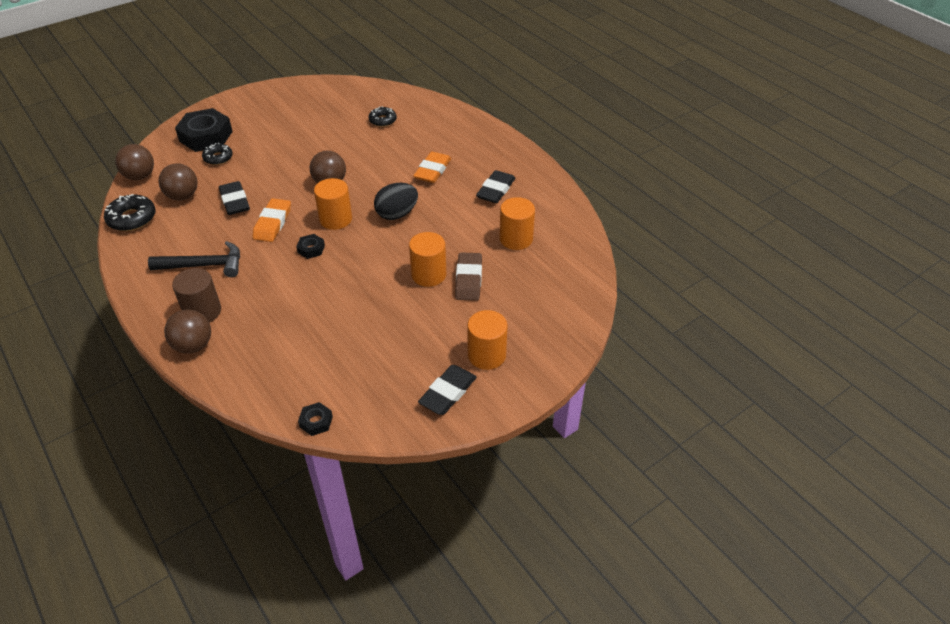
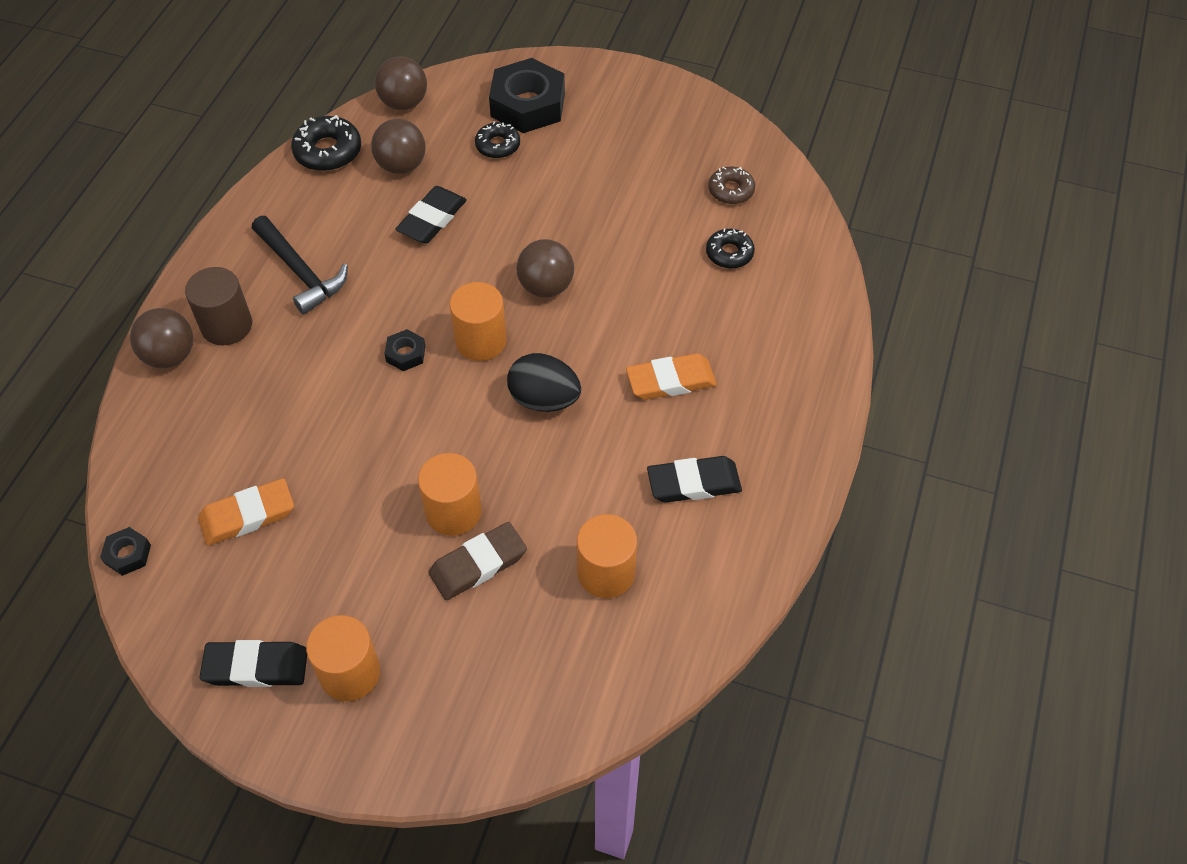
camera: 55 degrees right, 10 degrees up
(273, 223) = (422, 283): orange eraser -> orange eraser (248, 515)
(347, 103) = (731, 190): none -> brown donut

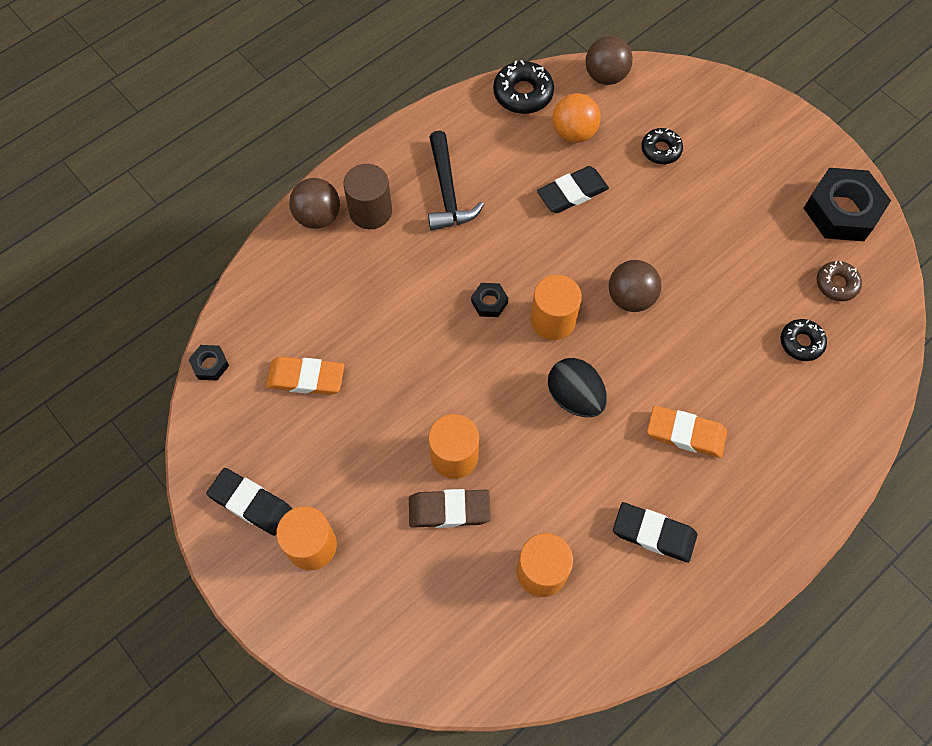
camera: 30 degrees right, 10 degrees up
(401, 165) = (573, 133): brown ball -> orange ball
(528, 105) = (706, 123): black nut -> black nut (842, 211)

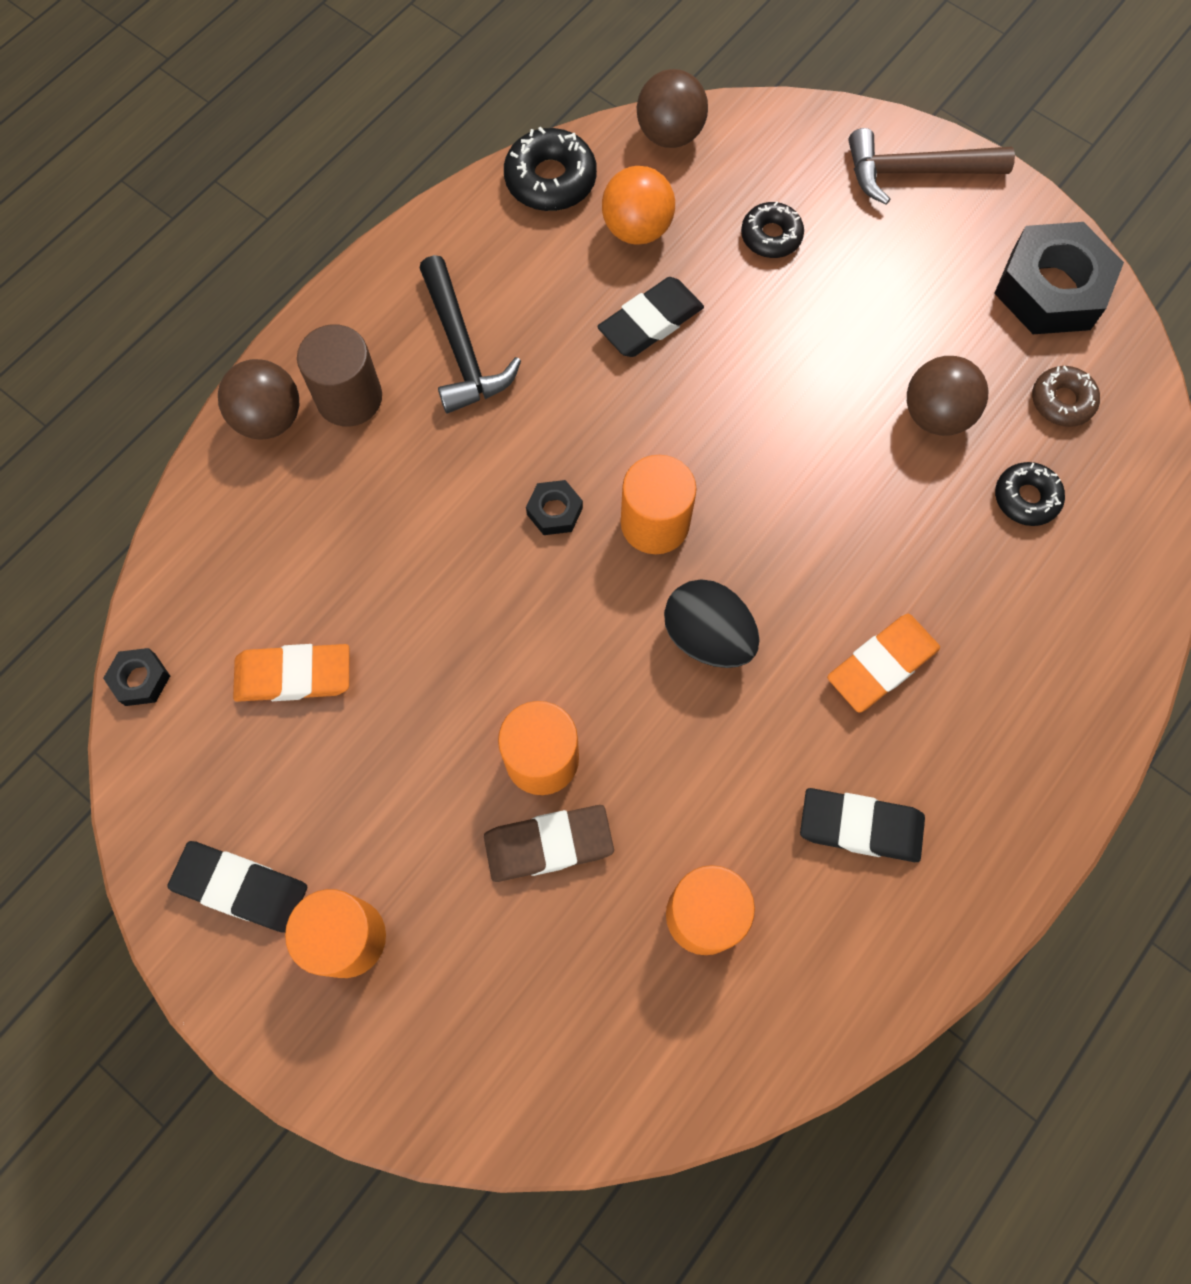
camera: 10 degrees left, 5 degrees up
(630, 298) = (764, 470): brown ball -> brown ball (935, 415)
(685, 433) = (881, 665): orange eraser -> orange eraser turned 45 degrees counterclockwise
(763, 123) = (915, 172): none -> brown hammer

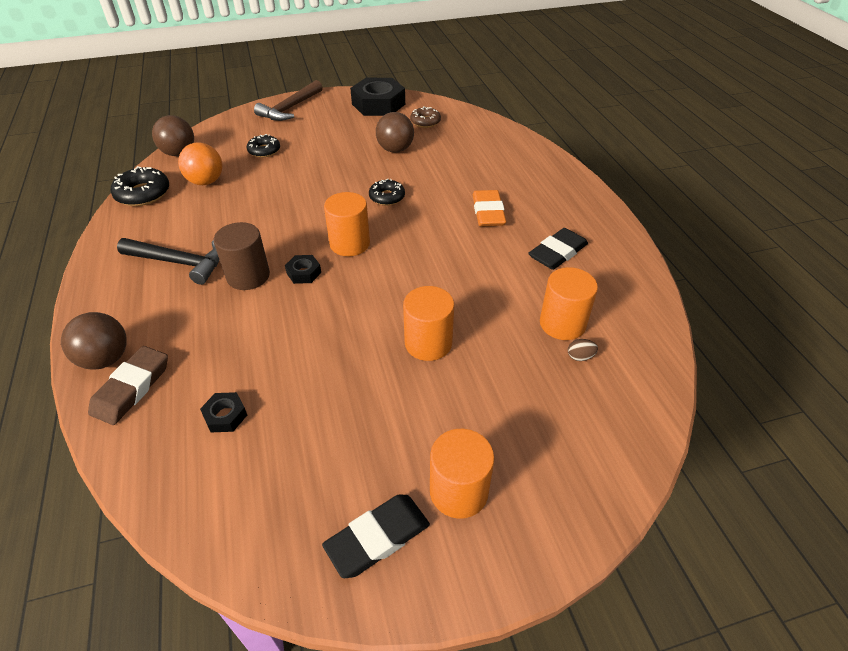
camera: 55 degrees left, 25 degrees down
(140, 679) = (179, 522): black nut -> black nut (225, 416)
(294, 676) = (270, 431): orange eraser -> none
(349, 398) = (143, 318): brown cylinder -> brown cylinder (248, 276)
(548, 845) = (478, 364): brown eraser -> brown eraser (132, 388)
(650, 322) = (253, 199): black eraser -> none
(655, 972) = (580, 357): none -> brown egg
(707, 637) = (423, 254): black egg -> none
(1026, 498) = (455, 146): black donut -> black donut (387, 197)

